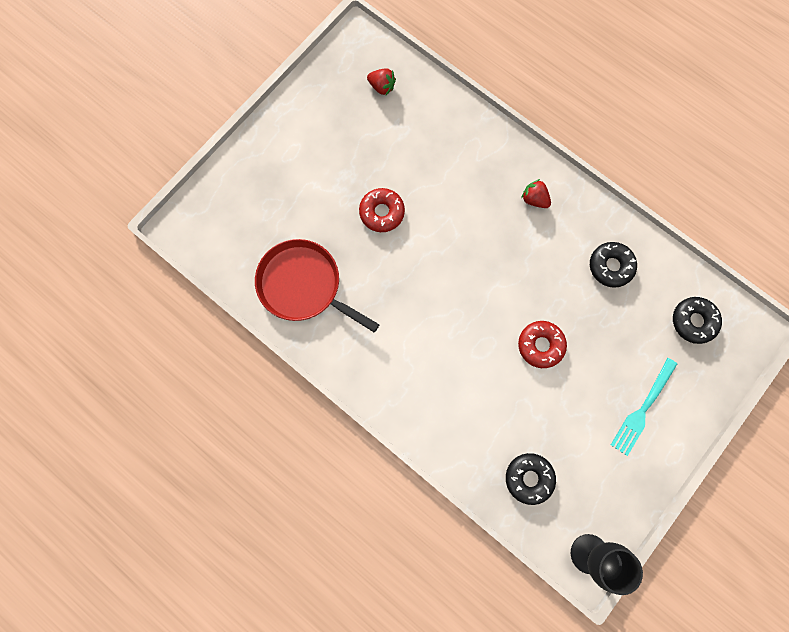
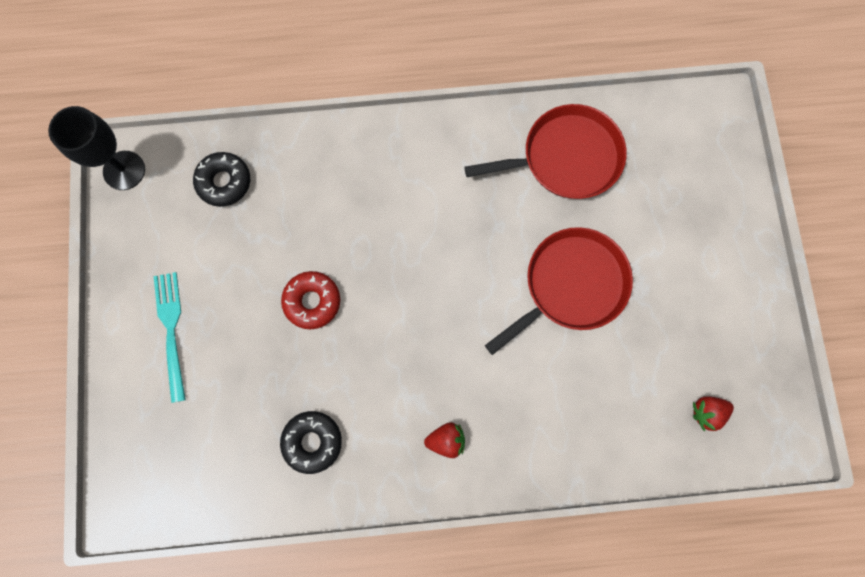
camera: 135 degrees right, 0 degrees up
(382, 212) = (571, 285): red donut -> red pan
(693, 321) = (187, 462): black donut -> none

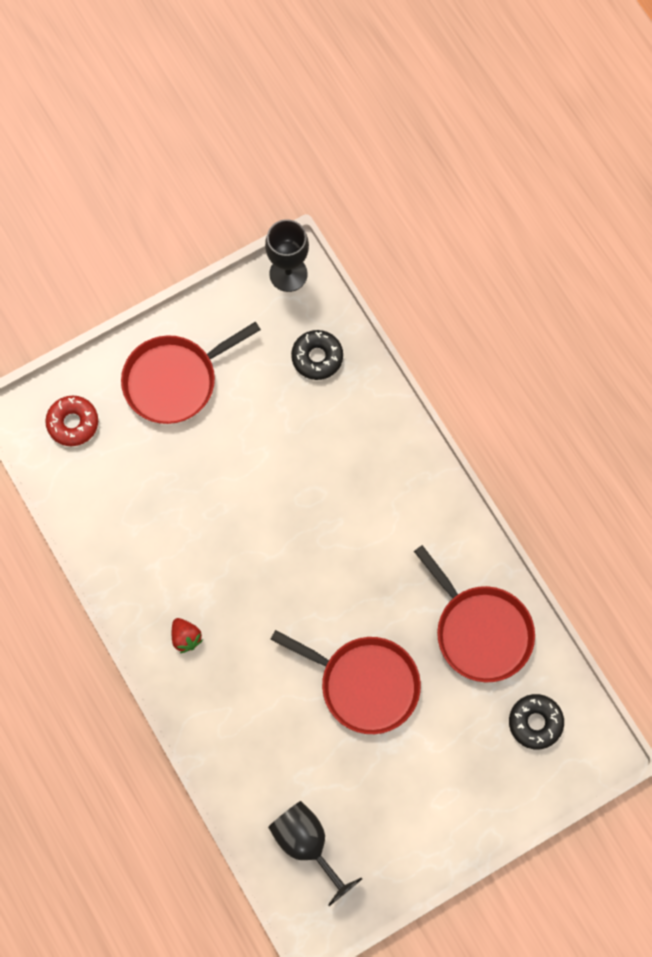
camera: 65 degrees right, 5 degrees down
(171, 330) = (174, 380): turquoise fork -> red pan
(312, 301) = (249, 478): red donut -> red donut (73, 423)
(312, 441) = (137, 533): black donut -> black donut (535, 723)
(706, 412) = (307, 845): red strawberry -> black goblet

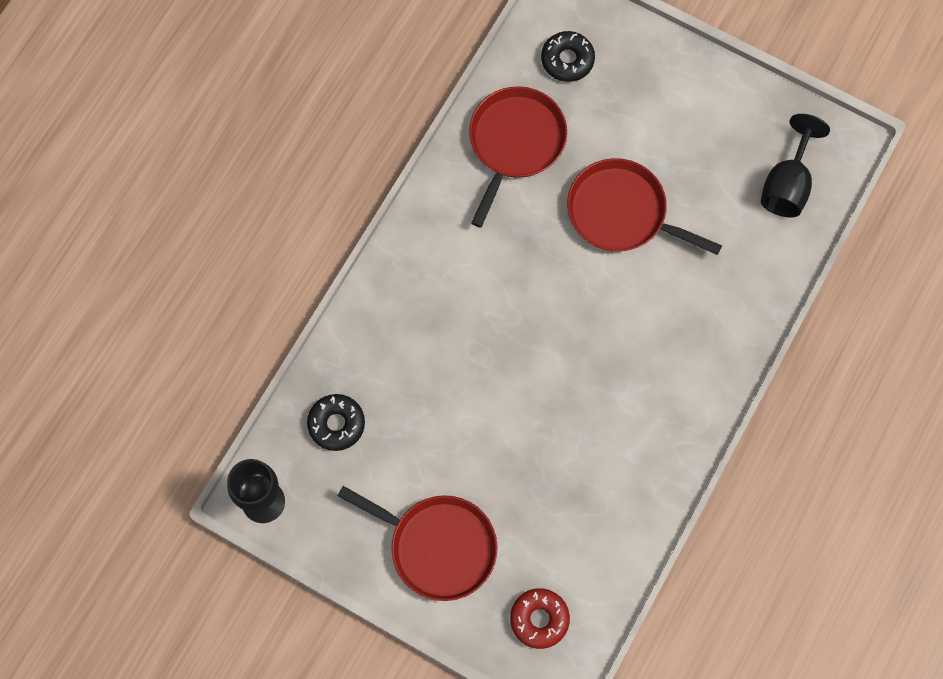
camera: 120 degrees left, 0 degrees up
(186, 638) = (678, 387): red strawberry -> none
(364, 684) = (622, 212): red pan -> red pan turned 60 degrees counterclockwise

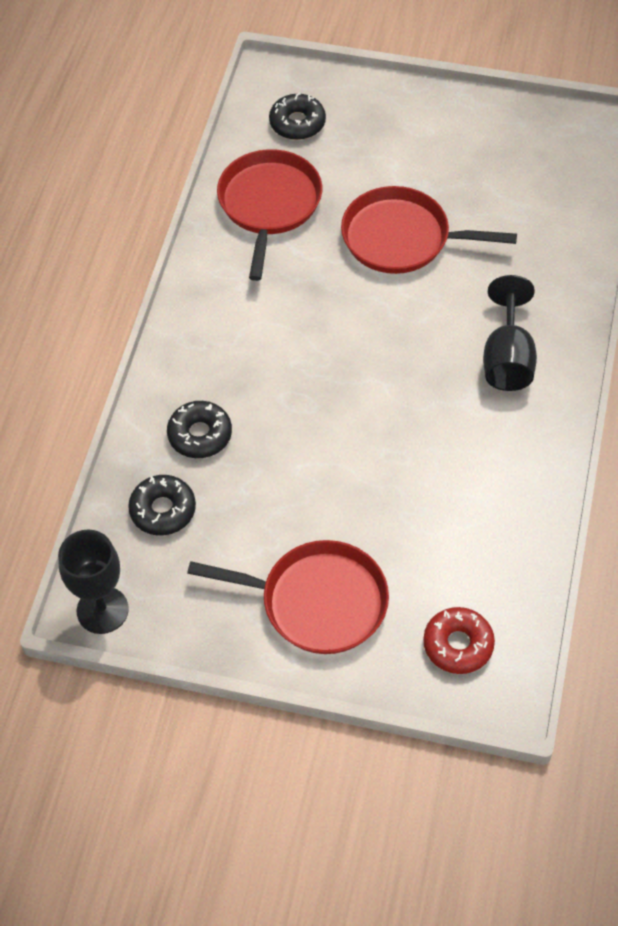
camera: 15 degrees left, 15 degrees down
(387, 361) = (200, 435): none -> black donut
(787, 184) = (559, 174): black goblet -> black goblet (507, 359)

